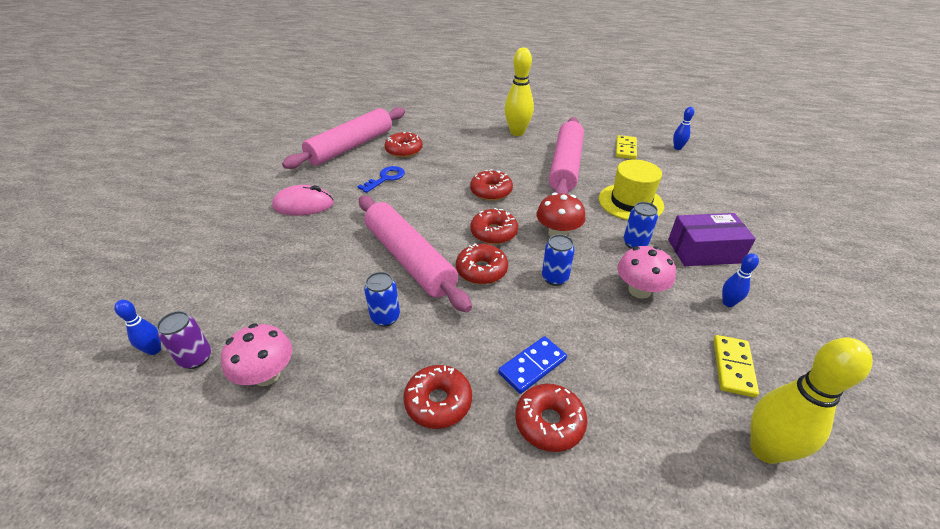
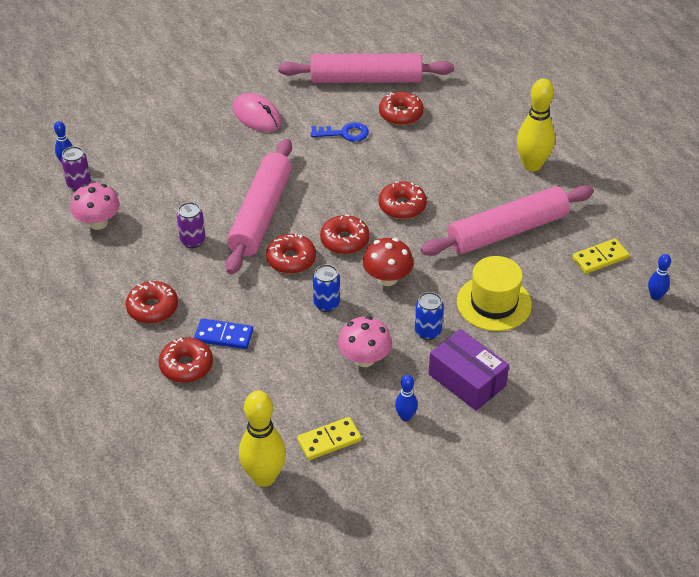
camera: 50 degrees right, 5 degrees up
(385, 317) = (193, 241): blue can -> purple can

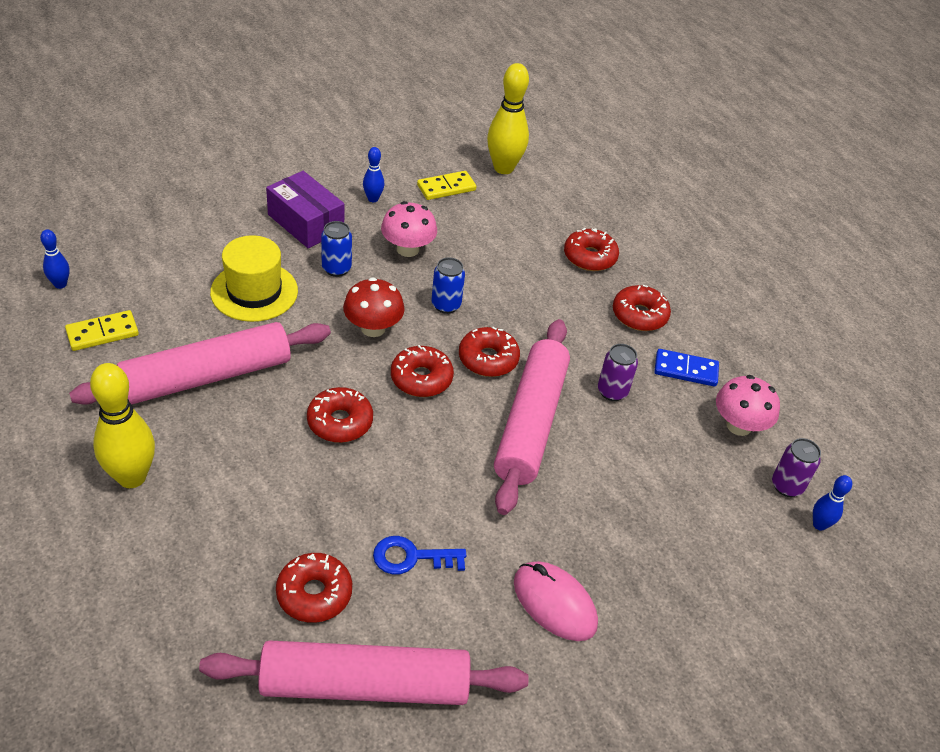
camera: 175 degrees right, 0 degrees up
(224, 336) = (556, 281): blue domino -> blue domino (685, 370)

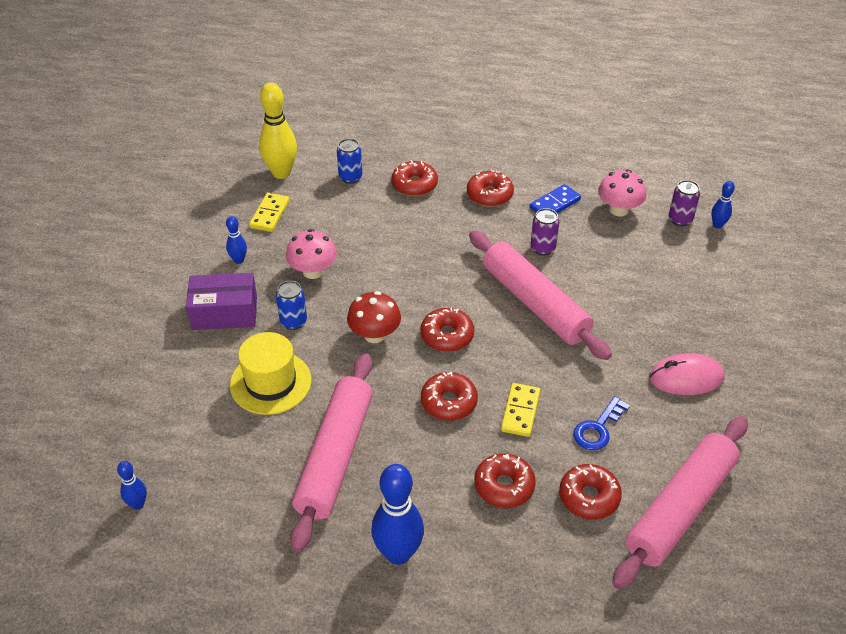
camera: 45 degrees left, 0 degrees up
(102, 333) = (225, 501): yellow domino -> yellow domino (520, 411)
(132, 477) = (398, 553): yellow bowling pin -> blue bowling pin
(446, 305) = (389, 283): blue can -> blue can (350, 177)
(488, 359) = (460, 291): red donut -> red donut (504, 486)

